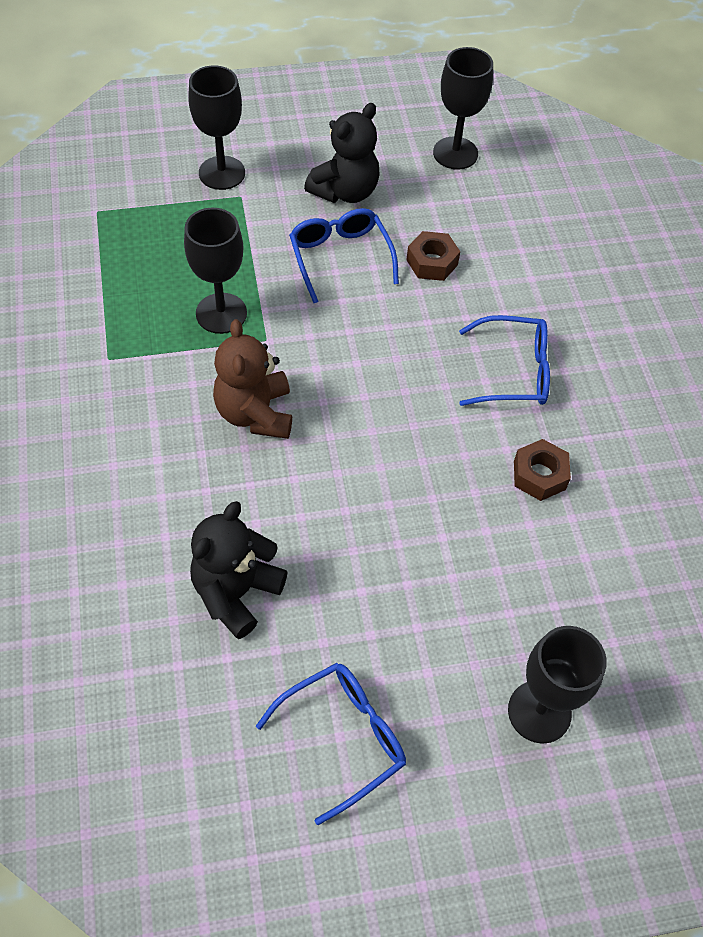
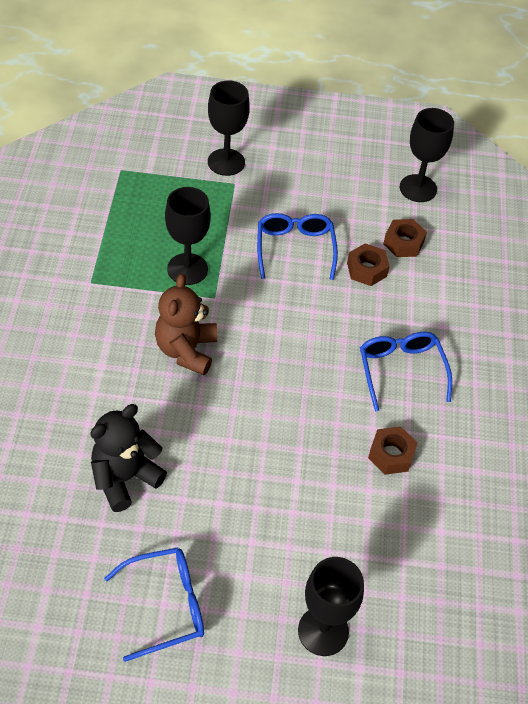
camera: 15 degrees right, 5 degrees down
(345, 191) = (318, 198): black teddy bear -> none
(462, 221) = (403, 243): none -> brown nut
(514, 372) = (401, 370): blue glasses -> blue glasses turned 120 degrees counterclockwise

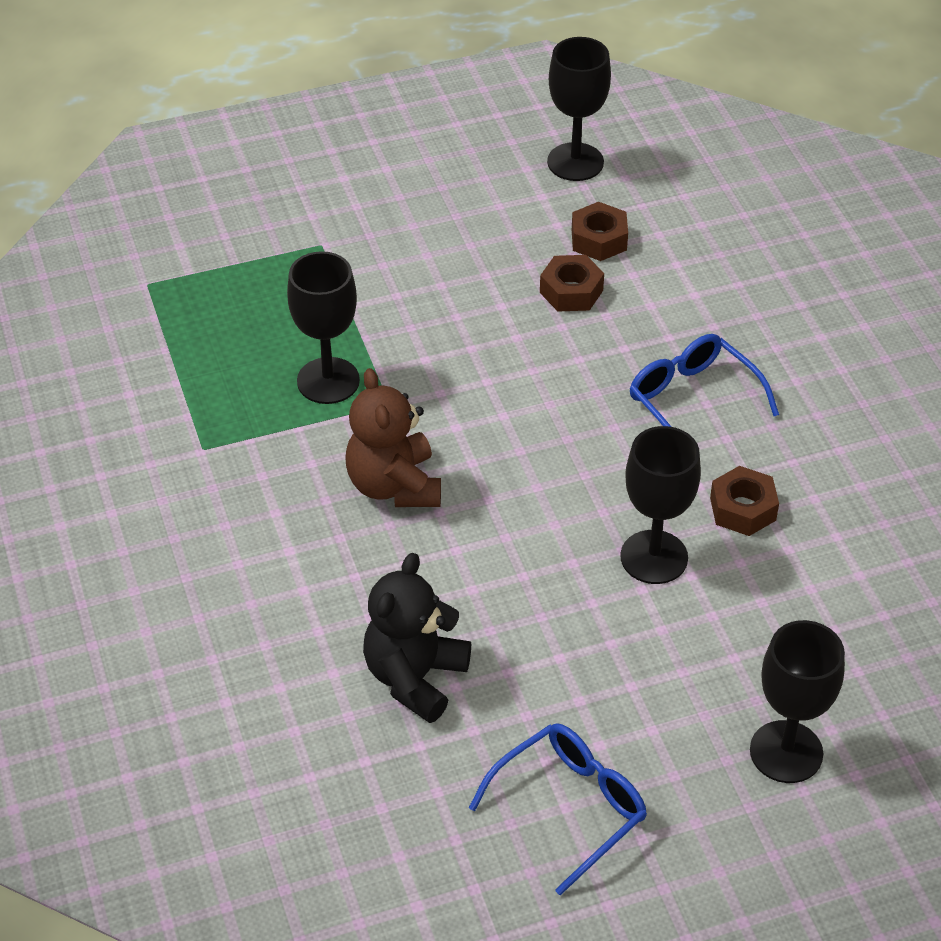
camera: 20 degrees left, 5 degrees down
(226, 162) = (291, 220): black goblet -> black goblet (654, 557)
(295, 248) = (458, 300): blue glasses -> none

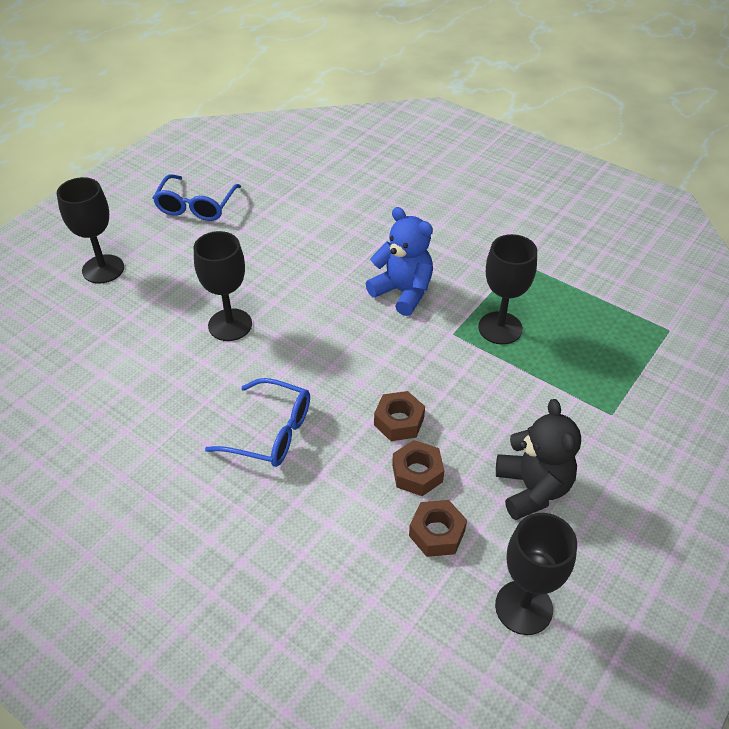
camera: 145 degrees right, 0 degrees up
(394, 486) = (403, 292): brown teddy bear -> blue teddy bear
(415, 677) = (308, 219): black teddy bear -> black teddy bear (532, 489)
(742, 509) = (194, 377): brown nut -> brown nut (399, 421)

